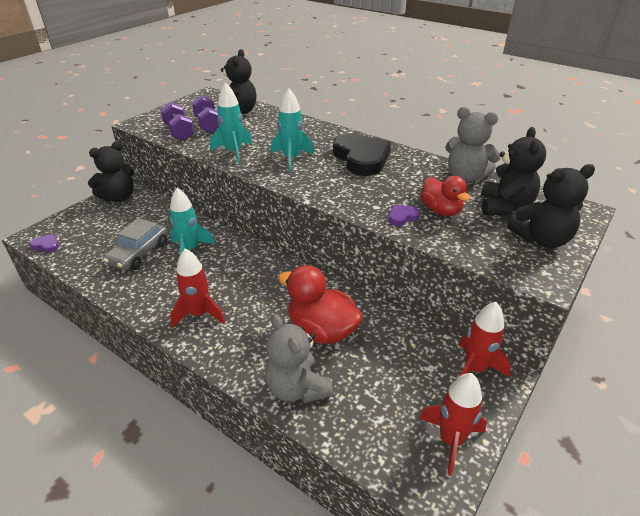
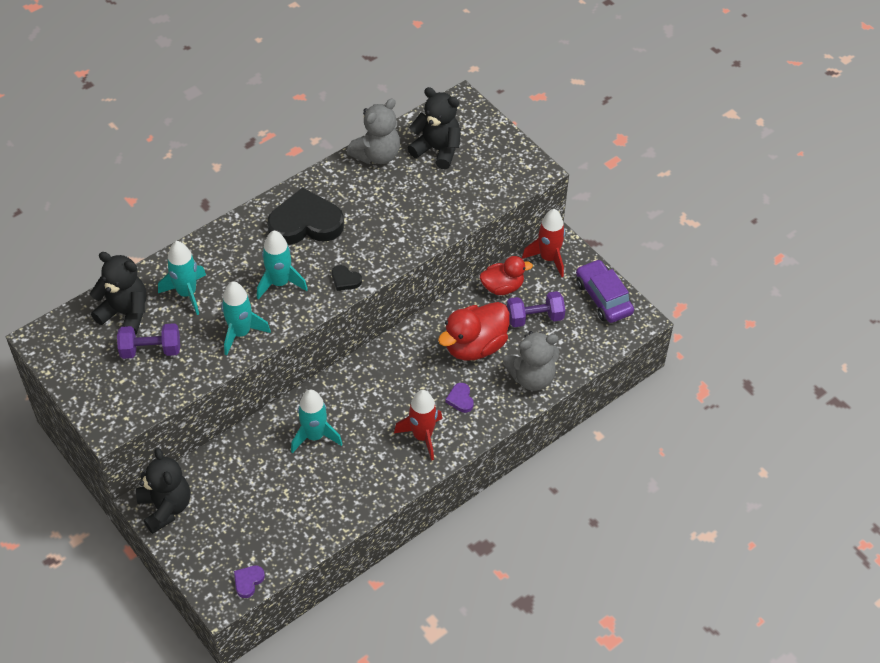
camera: 75 degrees left, 15 degrees up
(139, 253) = (302, 485): grey car -> none
(179, 132) = (159, 382): purple dumbbell -> purple dumbbell (535, 318)
(264, 127) = (187, 293): none -> turquoise rocket
(310, 186) = (345, 280): none -> black heart
(402, 217) = (426, 226): purple heart -> purple heart (460, 399)
(441, 211) = (426, 195): red duck -> red duck (502, 287)
(450, 440) = (603, 297): red rocket -> purple car
(541, 239) = (490, 148): black teddy bear -> none

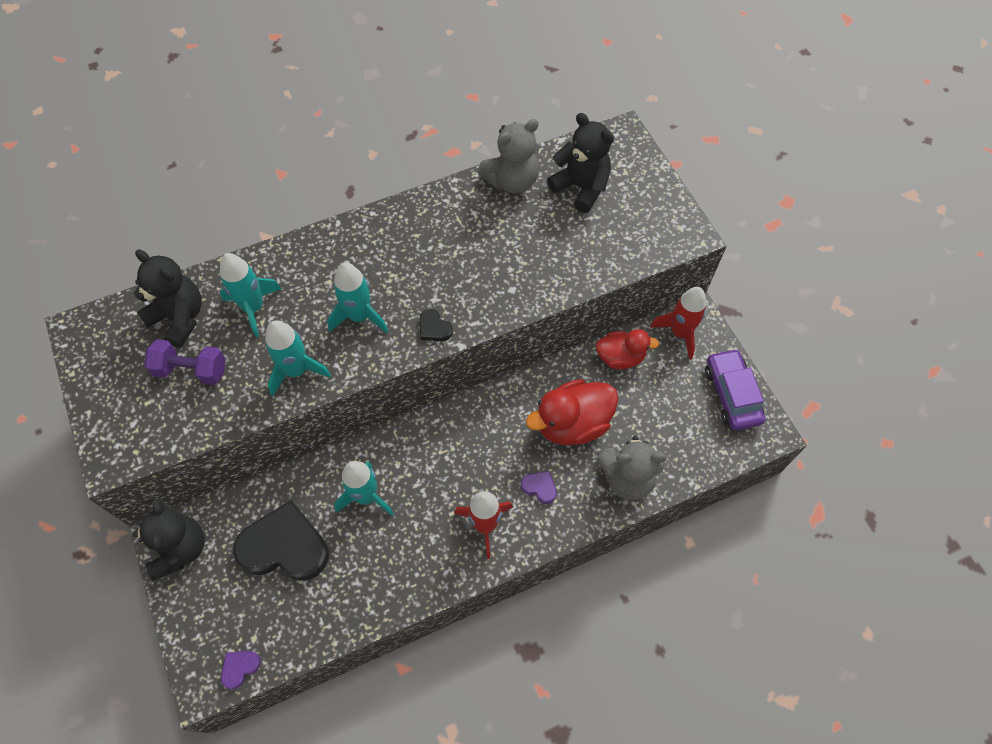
camera: 15 degrees right, 10 degrees up
(305, 223) = (410, 248): black heart -> black heart (285, 546)
(460, 399) = (539, 487): purple heart -> purple heart turned 120 degrees clockwise
(535, 318) = (648, 403): purple dumbbell -> none

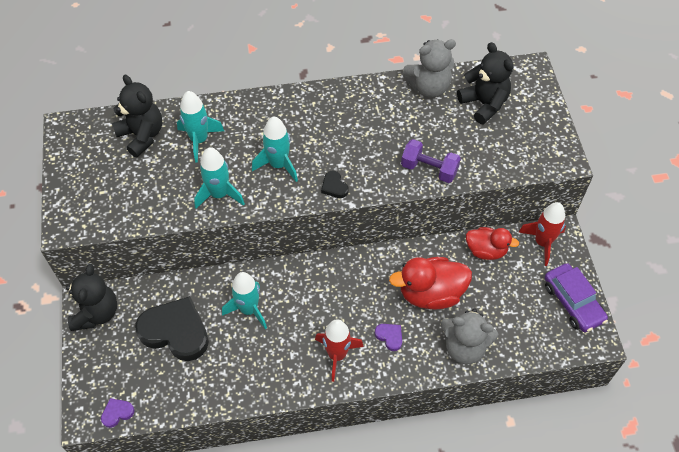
camera: 15 degrees right, 5 degrees down
(191, 370) = (140, 176): purple dumbbell -> purple dumbbell (429, 169)
(731, 394) = (573, 302): purple car -> purple car turned 150 degrees clockwise

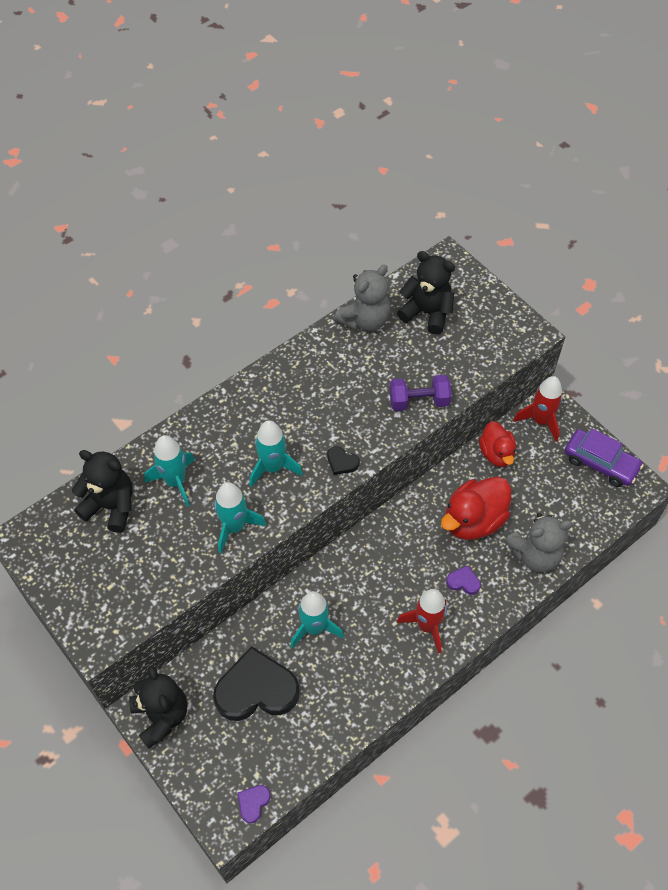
camera: 30 degrees left, 0 degrees up
(486, 250) = (496, 453): red duck -> red duck turned 90 degrees clockwise

